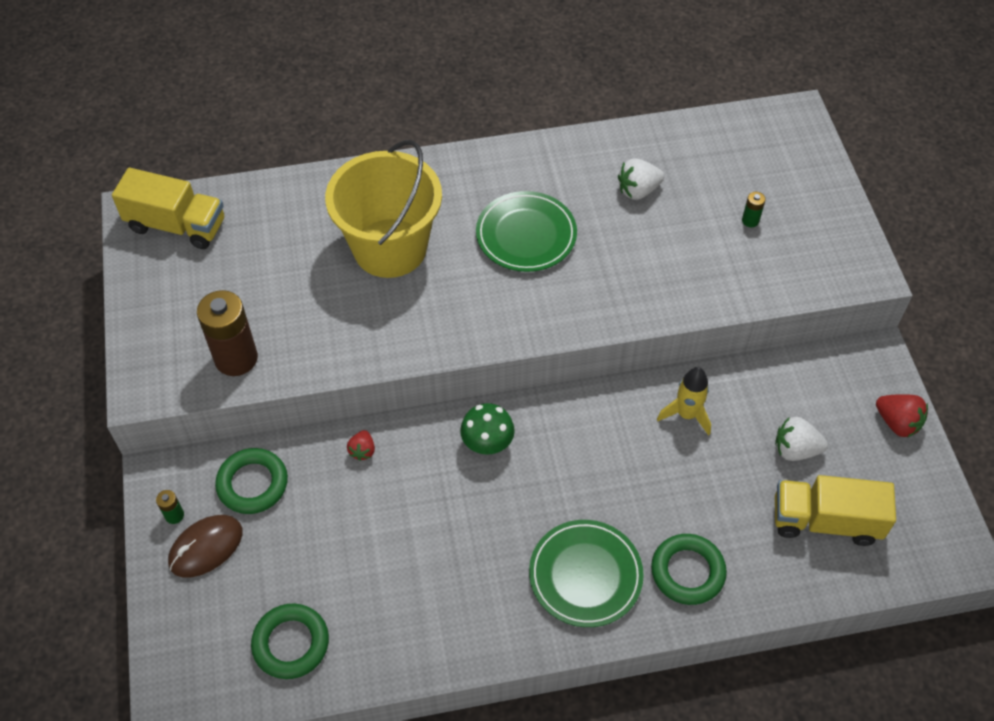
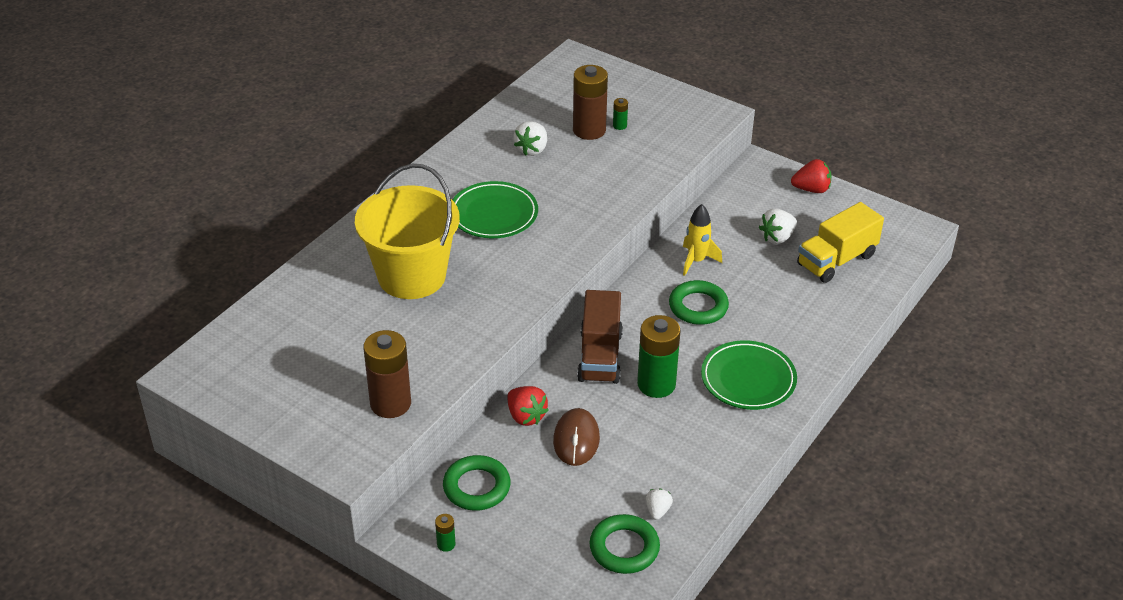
camera: 45 degrees left, 15 degrees down
(176, 225) = (230, 361): yellow truck -> none
(206, 547) = (494, 544): brown mouse -> brown mouse (576, 440)
(356, 634) = (657, 511): none -> white strawberry
(362, 451) = (526, 416): red strawberry -> red strawberry, size x1.58
(487, 443) = (600, 356): green mushroom -> brown truck
(500, 511) = (656, 384): none -> green battery
(687, 572) = (799, 336): green ring -> green ring (698, 307)
(715, 206) = (589, 130): none -> brown battery

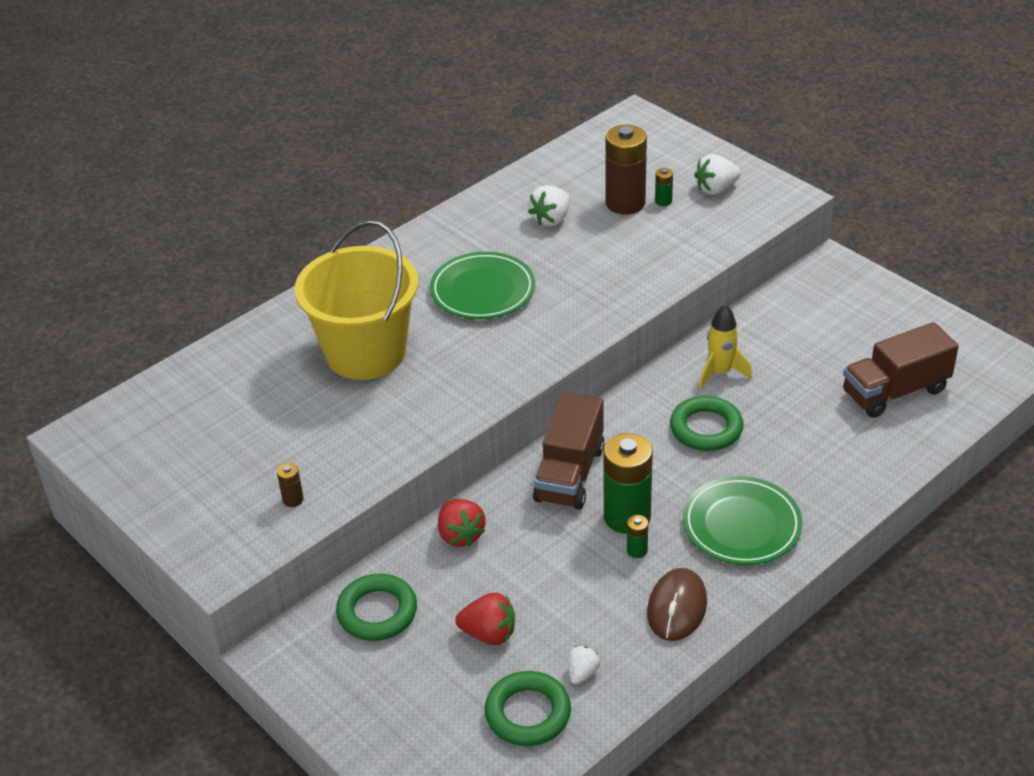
camera: 15 degrees right, 0 degrees up
(390, 404) = (293, 500): brown battery -> brown battery, size x0.43
(446, 544) = (320, 676): green battery -> green battery (637, 550)
(576, 440) = (511, 571): brown mouse -> brown mouse (677, 607)
(777, 237) = (828, 355): white strawberry -> white strawberry (716, 189)
(811, 189) = (888, 301): red strawberry -> red strawberry (489, 634)
(836, 260) = (895, 391): yellow truck -> brown truck

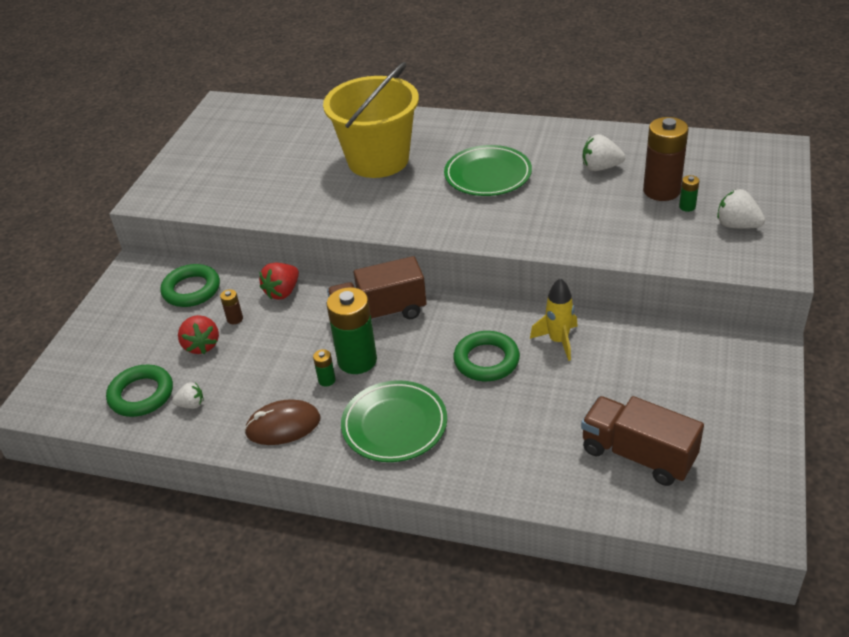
camera: 60 degrees right, 0 degrees up
(293, 500) = (221, 197): brown battery -> brown battery (235, 319)

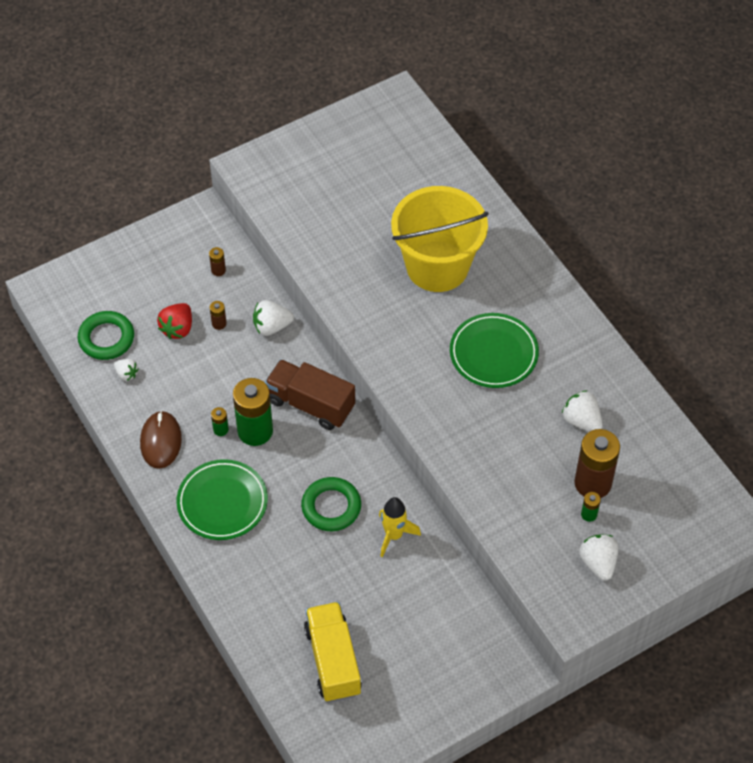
camera: 40 degrees right, 15 degrees up
(191, 290) = (218, 270): green ring -> brown battery
(282, 292) = (272, 326): red strawberry -> white strawberry
(283, 426) = (161, 441): brown mouse -> brown mouse turned 60 degrees clockwise
(638, 455) = (333, 660): brown truck -> yellow truck

